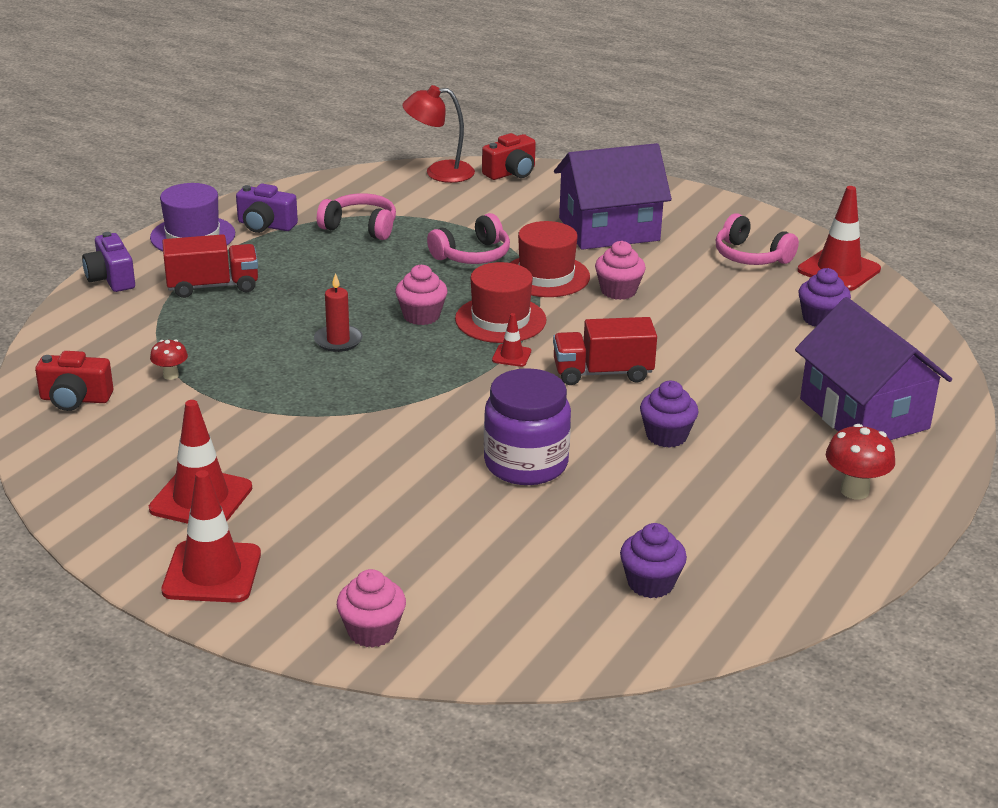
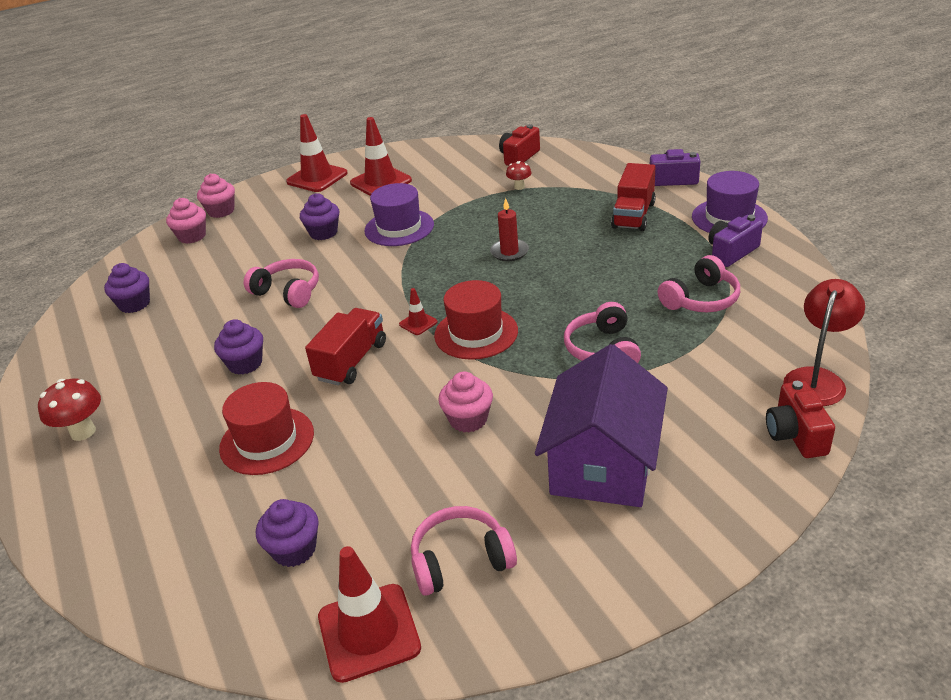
camera: 125 degrees right, 5 degrees up
(326, 434) = (399, 228): none -> purple hat
(375, 493) = (323, 233): none -> purple cupcake
(421, 316) = (515, 295): pink cupcake -> pink cupcake (192, 236)
(526, 464) = (288, 292): purple jar -> pink headphones
(546, 276) = (531, 382): red hat -> red hat (267, 440)
(864, 414) = (143, 491): purple house -> none

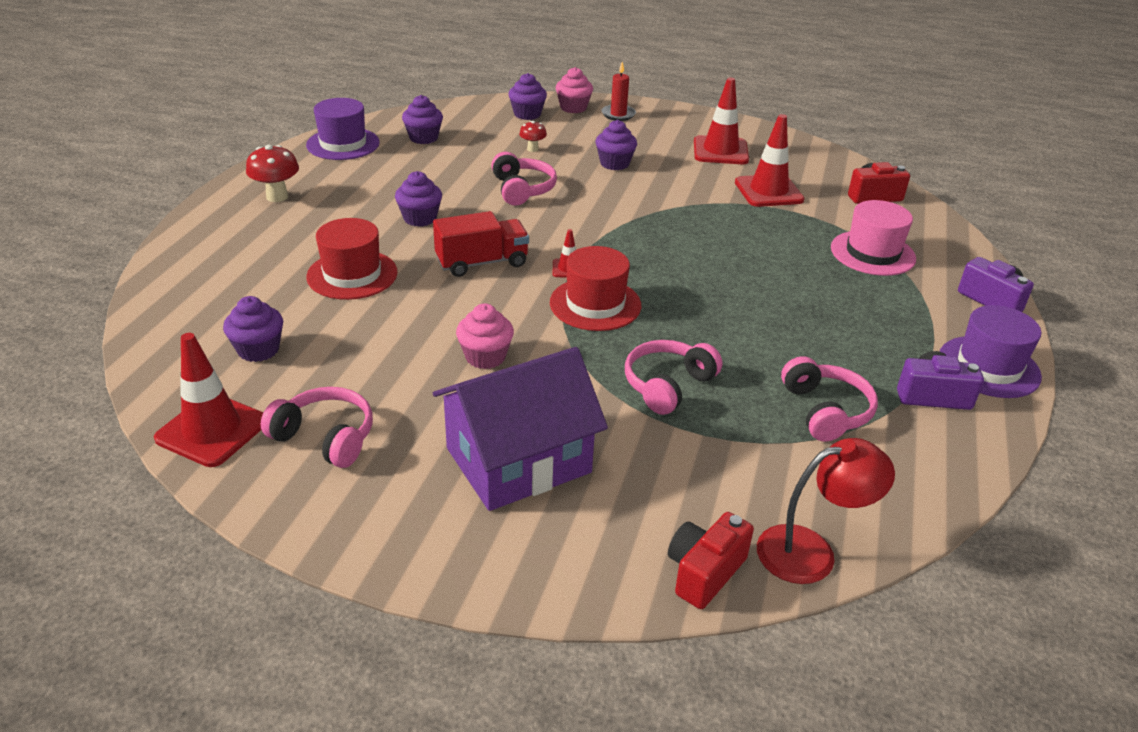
camera: 40 degrees right, 0 degrees up
(192, 236) = (527, 114): pink cupcake -> purple cupcake
(317, 178) = (678, 121): red traffic cone -> red traffic cone (768, 191)
(399, 228) = (674, 193): purple hat -> purple hat (343, 144)
(509, 252) = (727, 264): red candle -> red candle (618, 114)
(519, 187) = (828, 220): red mushroom -> red mushroom (532, 149)
(575, 192) = (872, 253): none -> pink hat
(633, 215) = (892, 305): red truck -> none
(701, 299) = (825, 411): pink headphones -> pink headphones turned 105 degrees counterclockwise

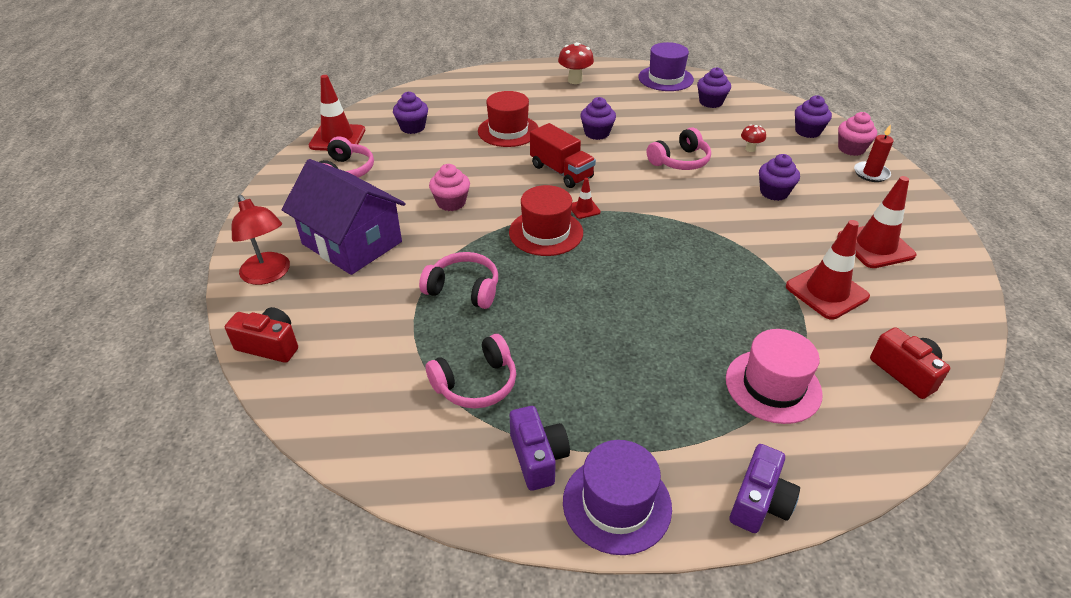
camera: 70 degrees right, 5 degrees up
(811, 551) = (303, 397): red lamp -> red lamp (269, 275)

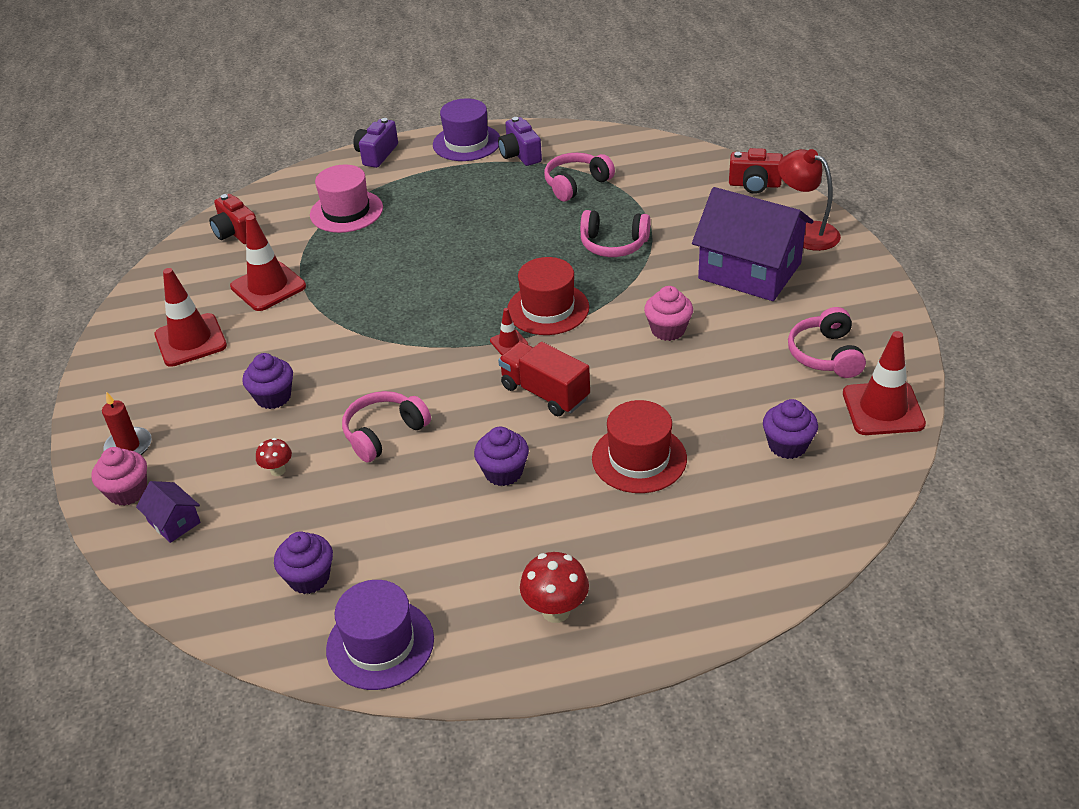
camera: 175 degrees right, 0 degrees up
(807, 131) = (174, 522): purple cupcake -> purple house

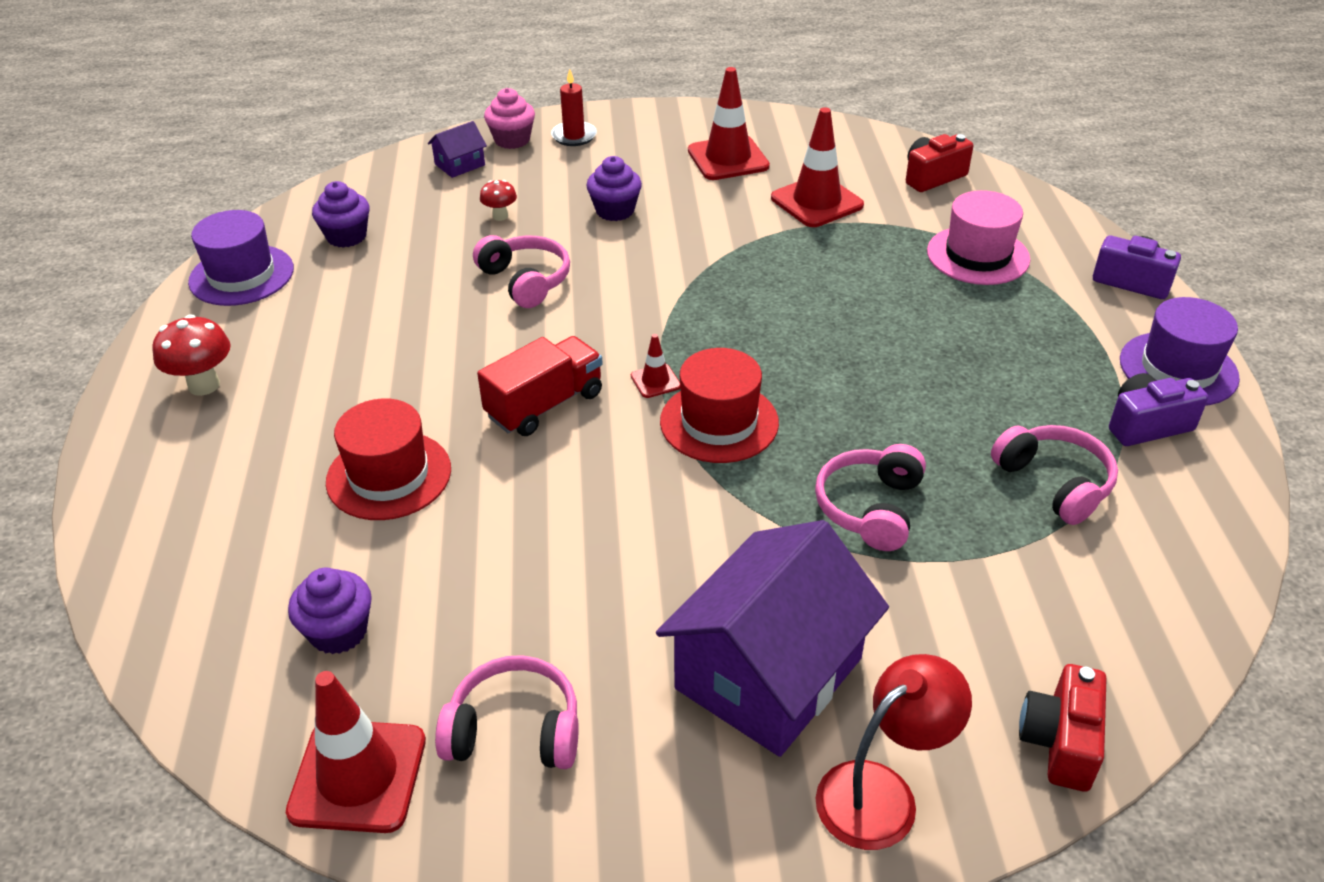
camera: 95 degrees right, 0 degrees up
(503, 472) = (422, 362): purple cupcake -> none
(668, 330) = (637, 541): pink cupcake -> none

